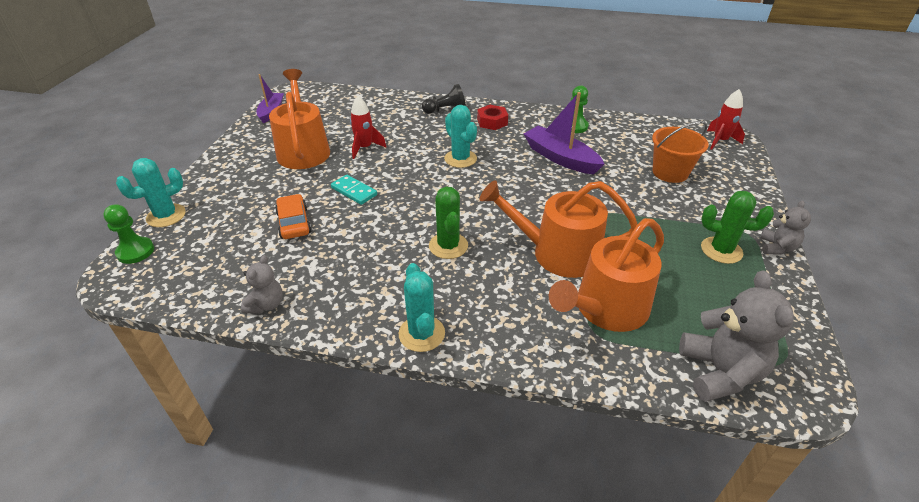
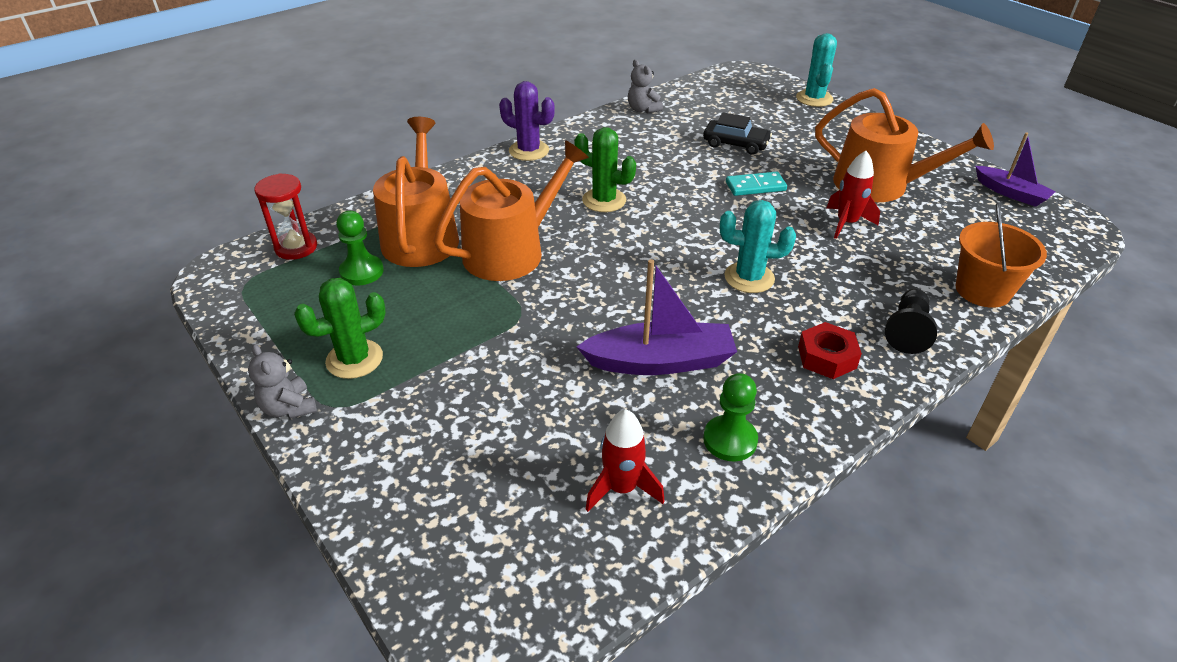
camera: 130 degrees right, 0 degrees up
(135, 251) = (772, 81): green pawn -> green pawn (362, 272)
(294, 223) = (735, 144): orange car -> black car
(421, 334) = (529, 151): turquoise cactus -> purple cactus
(670, 172) = (504, 445): orange bucket -> orange bucket (982, 290)
(720, 141) = (489, 605): red rocket -> red rocket (622, 488)
(720, 372) = (296, 247): grey teddy bear -> red hourglass

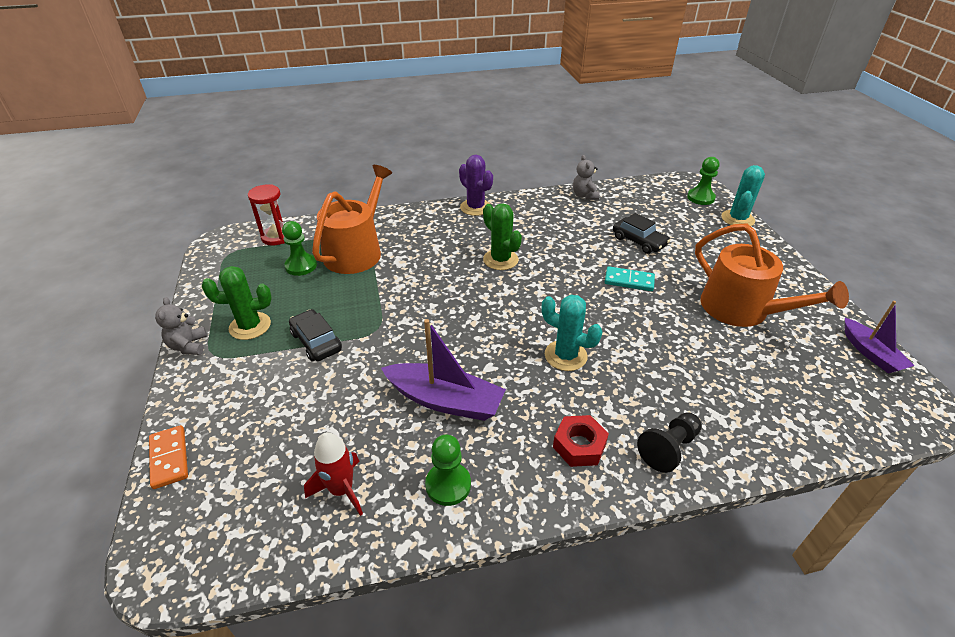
camera: 25 degrees right, 0 degrees up
(381, 537) = (169, 458): none -> orange domino
(458, 350) = (316, 342): none -> black car
(511, 251) = (406, 280): orange watering can -> none
(764, 85) = (700, 198): none -> green pawn
(846, 223) = (685, 334): red rocket -> none
(982, 290) = (771, 436): orange bucket -> none

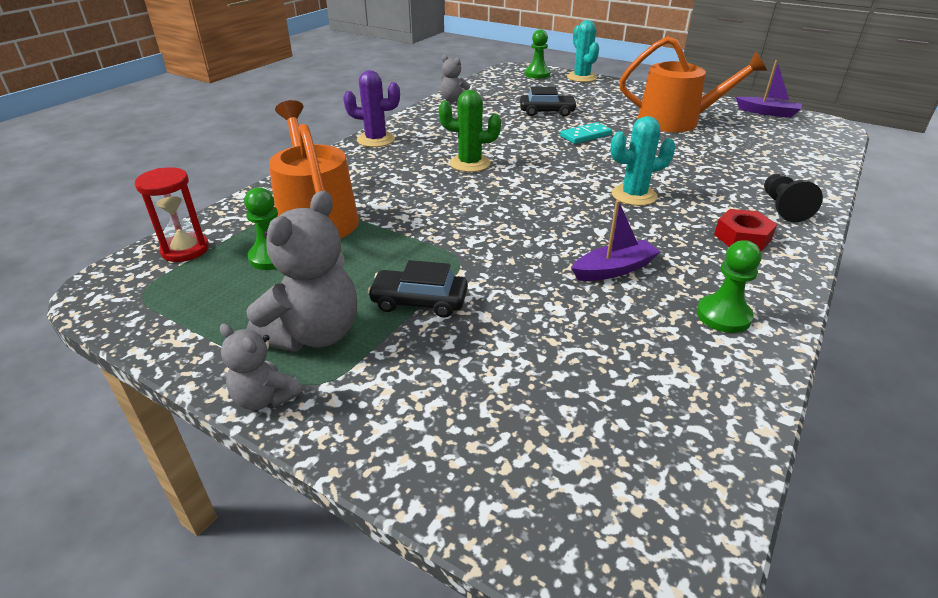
camera: 45 degrees left, 5 degrees down
(169, 458) = (459, 500): orange domino -> none
(250, 326) = (314, 334): green cactus -> grey teddy bear
(341, 490) = (666, 380): red rocket -> none
(445, 400) = (614, 269): purple boat -> purple boat, size x0.64

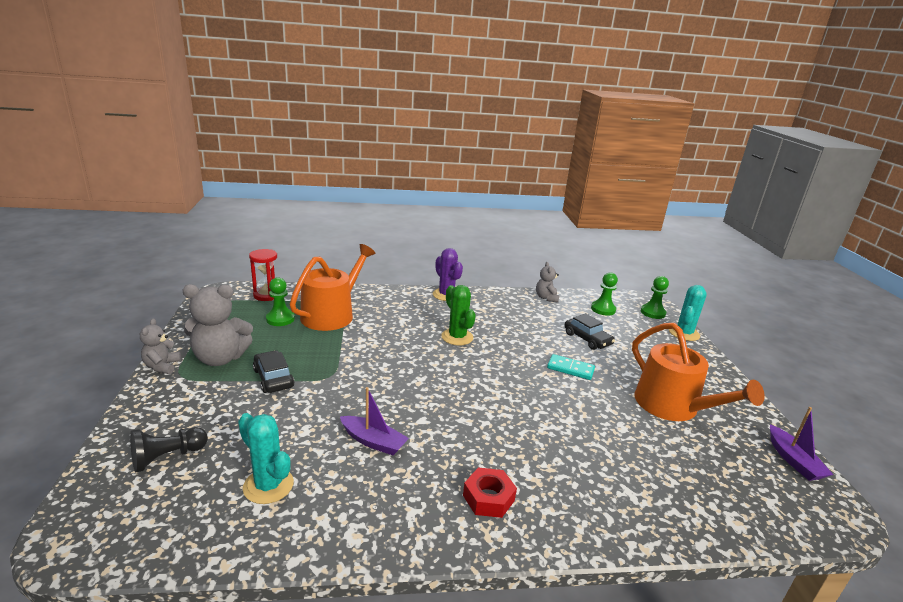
camera: 50 degrees right, 10 degrees down
(634, 195) = (495, 421): turquoise cactus -> turquoise cactus (268, 485)
(723, 316) = (354, 512): green pawn -> green pawn (603, 309)
(783, 208) = (575, 513): black pawn -> black pawn (167, 457)

